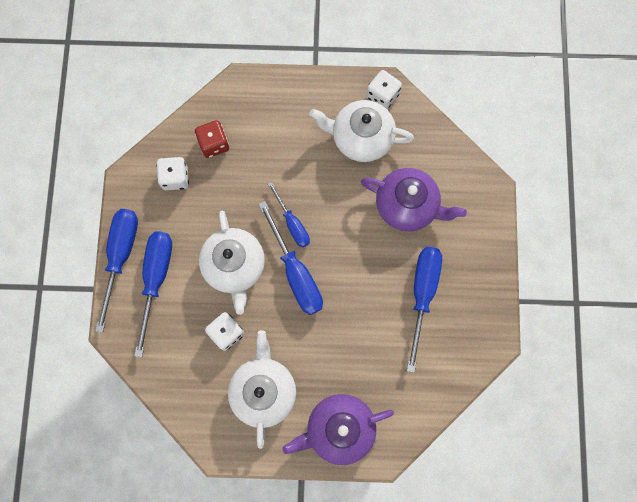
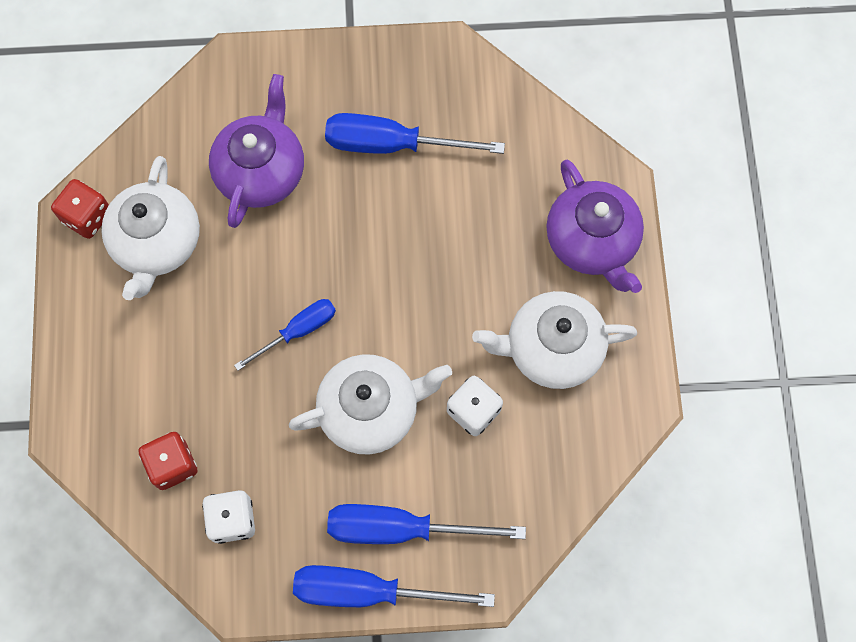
camera: 95 degrees left, 5 degrees down
(296, 272) = (374, 319): blue screwdriver -> none
(382, 96) = (87, 217): white dice -> red dice

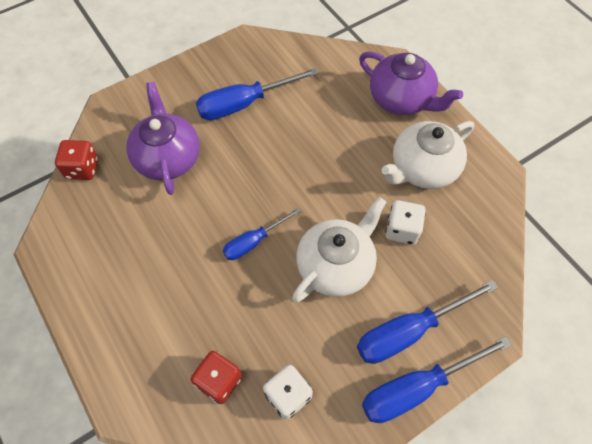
camera: 30 degrees left, 10 degrees down
(87, 217) = (57, 244): red dice -> red dice (82, 169)
(157, 243) = (119, 236): white teapot -> none
(298, 331) = (254, 241): blue screwdriver -> blue screwdriver turned 150 degrees counterclockwise

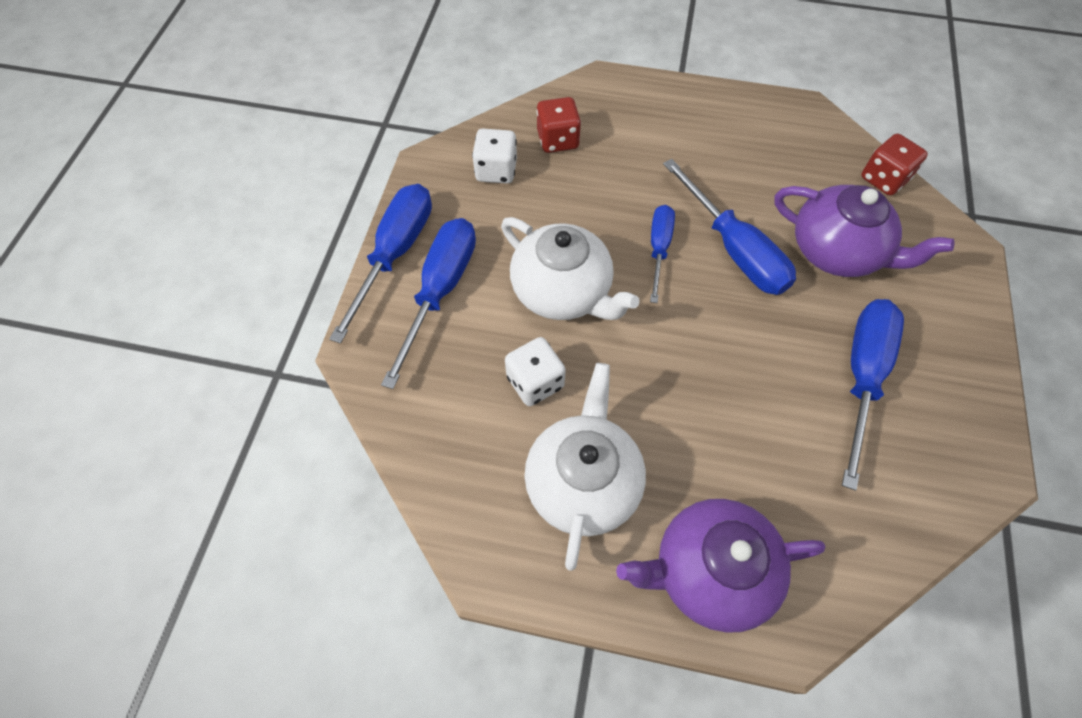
camera: 135 degrees right, 0 degrees up
(215, 205) = (734, 249): none -> blue screwdriver
(336, 265) = (563, 291): white teapot -> white teapot turned 45 degrees counterclockwise

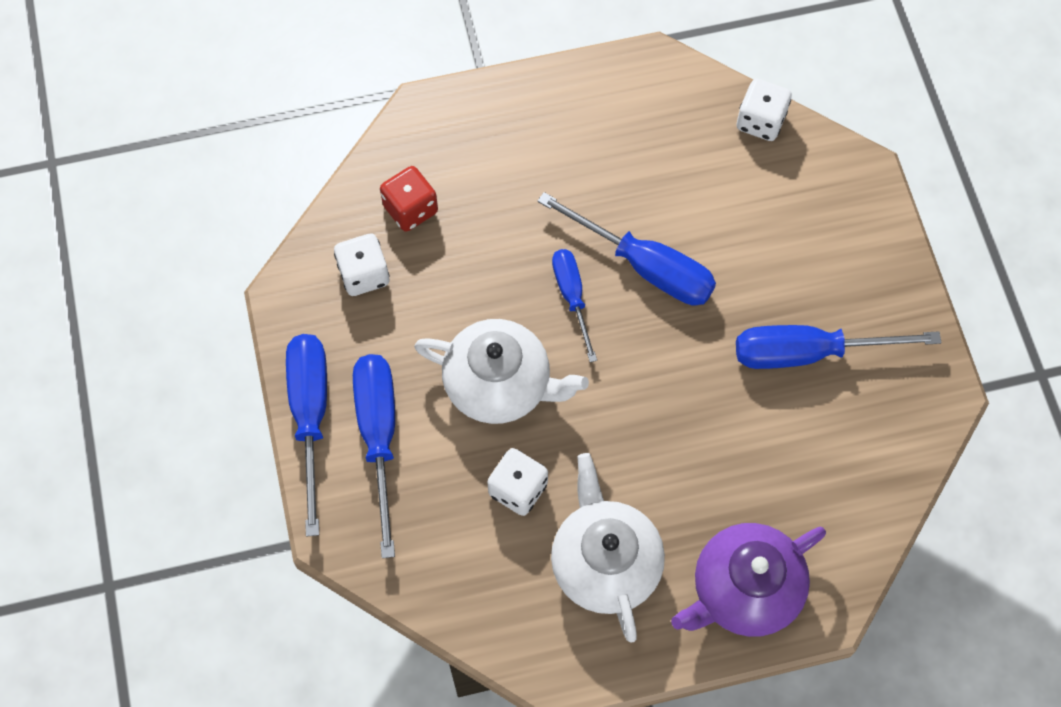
camera: 25 degrees left, 5 degrees up
(837, 251) = (743, 227): purple teapot -> none
(861, 377) = (809, 353): blue screwdriver -> blue screwdriver turned 90 degrees counterclockwise
(884, 179) = (760, 121): red dice -> white dice

